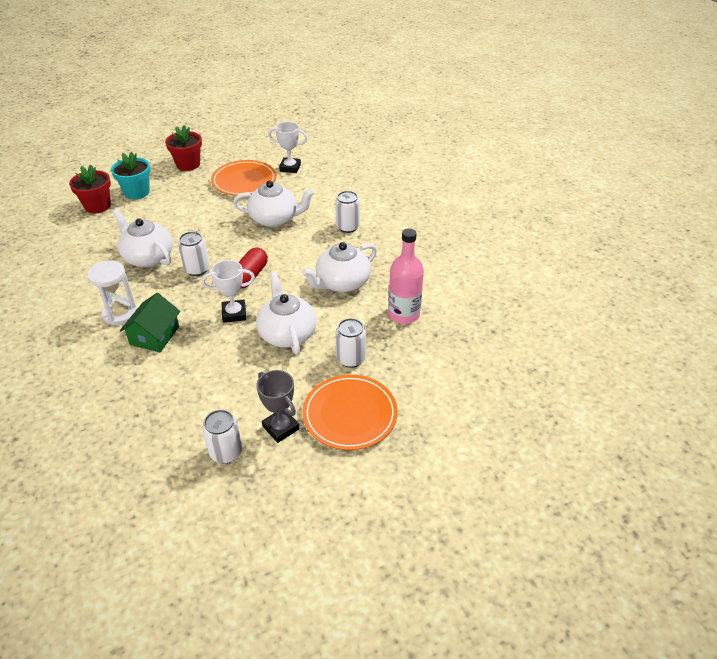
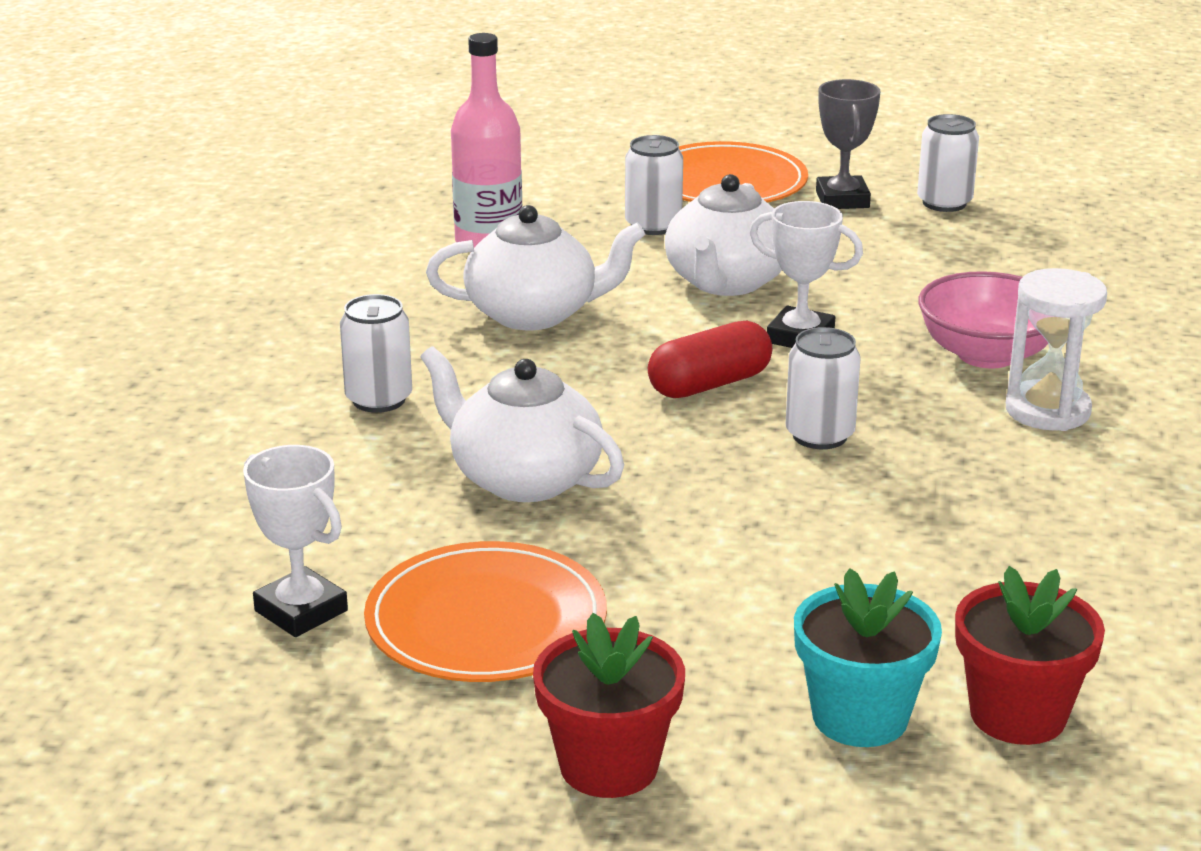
camera: 145 degrees left, 15 degrees down
(148, 257) = (926, 502): white teapot -> none
(155, 335) = (986, 355): green house -> pink bowl

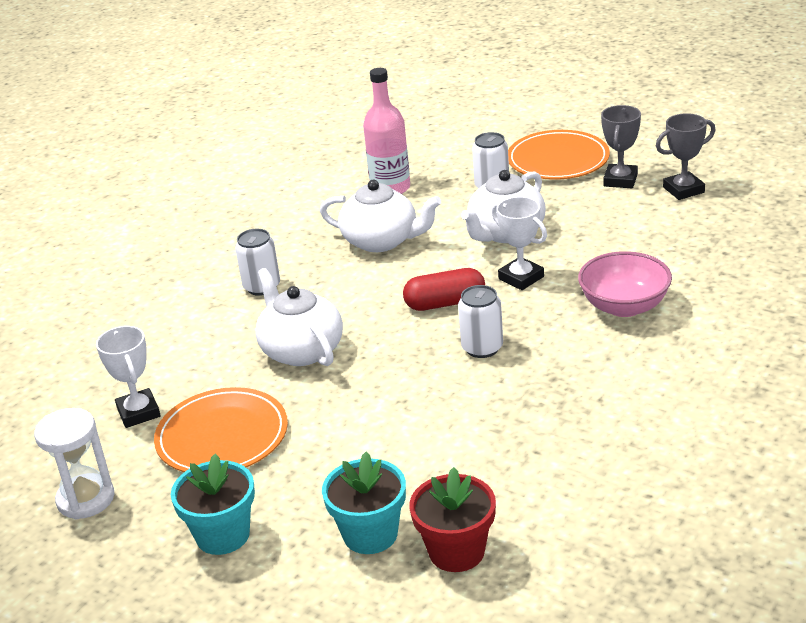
camera: 25 degrees right, 5 degrees up
(608, 766) = (223, 535): red flower pot -> turquoise flower pot
(944, 203) = (683, 190): white can -> grey trophy
(1047, 411) = (631, 352): white hourglass -> white hourglass (86, 499)

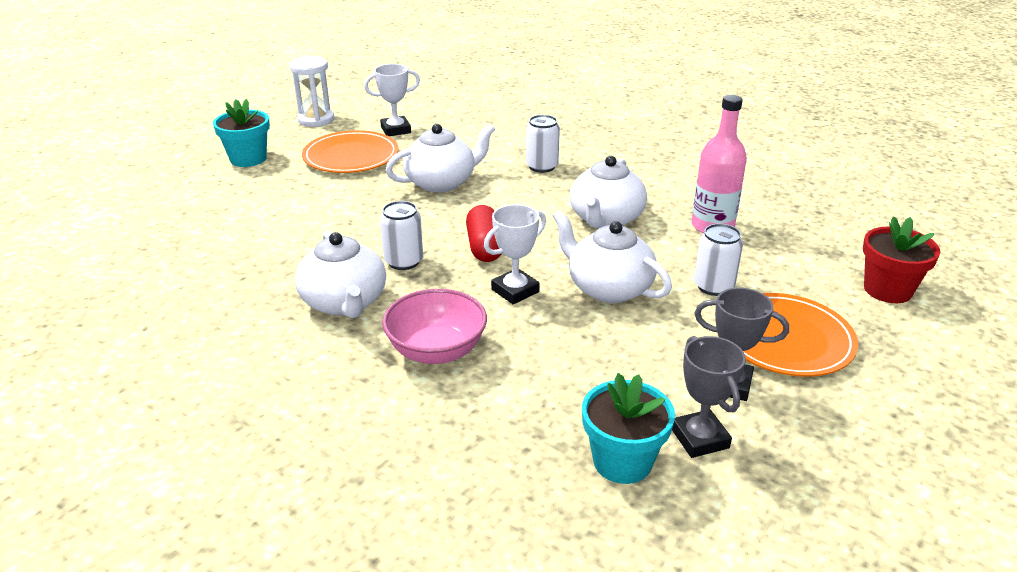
camera: 90 degrees right, 0 degrees up
(370, 534) = (206, 206): turquoise flower pot -> turquoise flower pot (622, 461)
(456, 551) = (160, 236): red flower pot -> red flower pot (887, 290)
(566, 370) = (345, 302): none -> white teapot

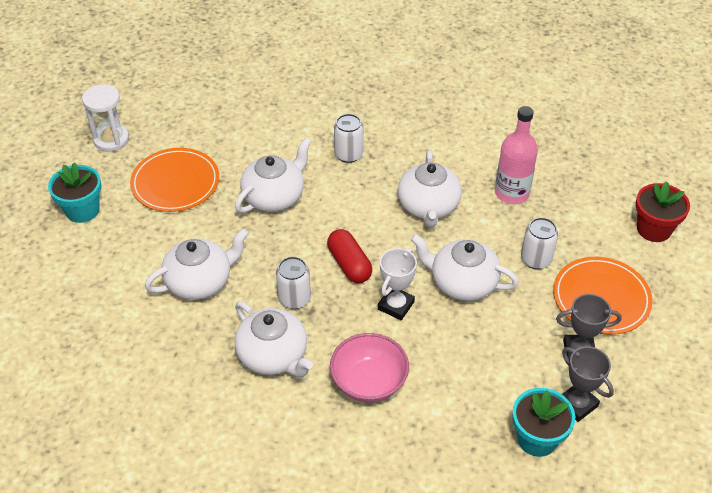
camera: 20 degrees left, 15 degrees up
(315, 228) = (200, 281): none -> white teapot
(396, 130) = (195, 136): white trophy -> none

